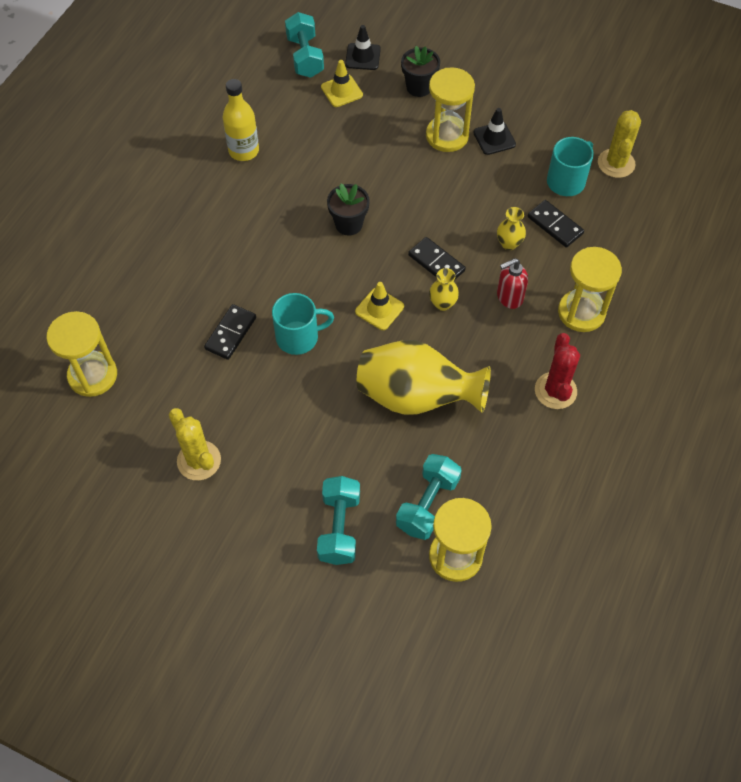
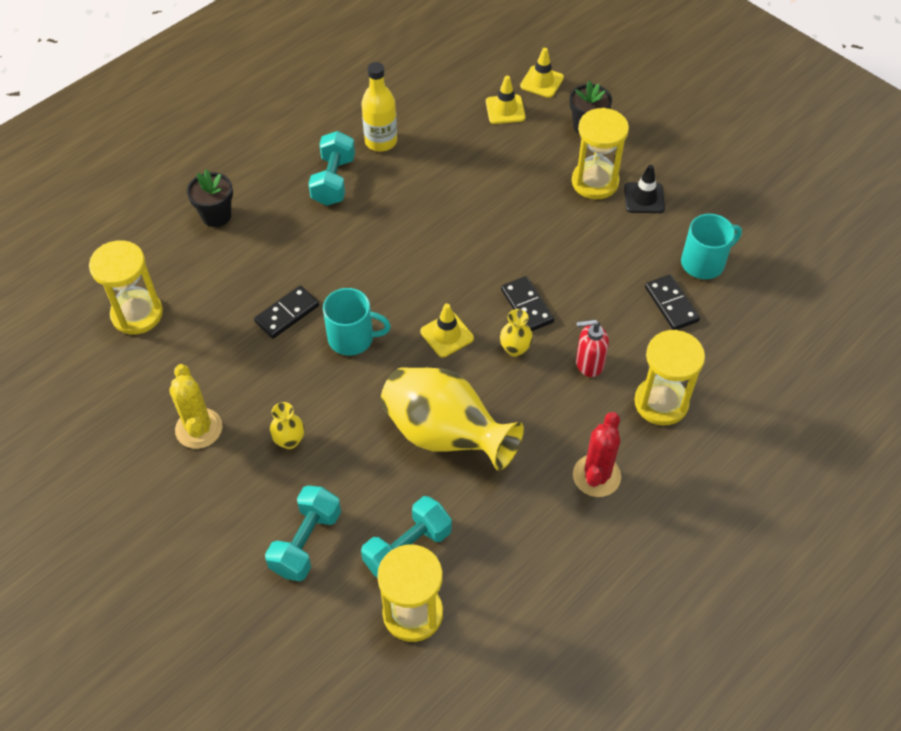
camera: 20 degrees right, 5 degrees down
(305, 57) = (483, 67): turquoise dumbbell -> turquoise dumbbell (334, 181)
(348, 224) = (453, 241): black flower pot -> black flower pot (216, 216)
(363, 57) = (542, 82): black traffic cone -> yellow traffic cone
(509, 243) = (613, 309): yellow vase -> yellow vase (289, 441)
(616, 163) = (767, 259): yellow cactus -> none

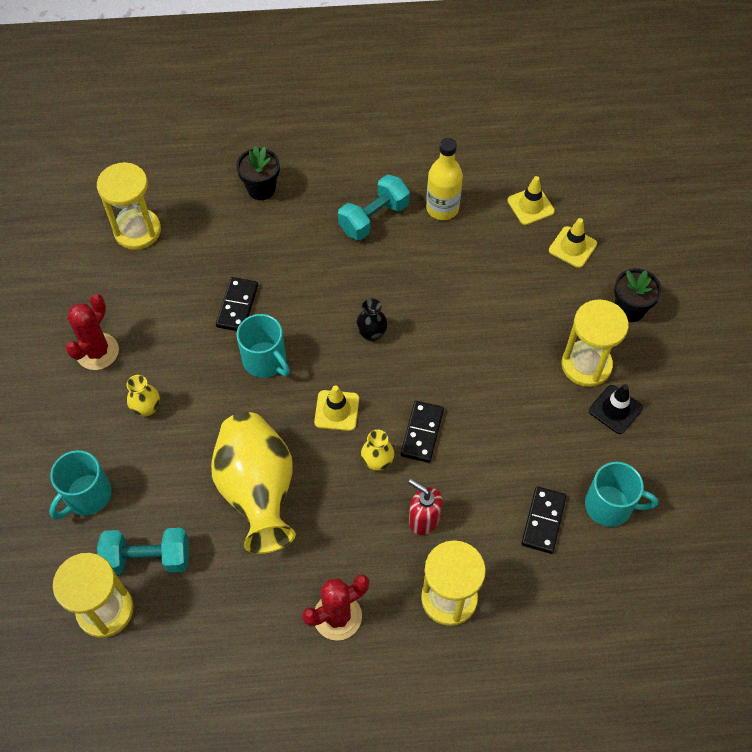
camera: 40 degrees right, 5 degrees up
(199, 428) = (97, 351): yellow cactus -> red cactus
(287, 314) = (237, 306): black domino -> black domino turned 75 degrees counterclockwise
(306, 542) = (86, 495): turquoise dumbbell -> turquoise mug
(417, 263) = (371, 334): none -> black vase
(542, 82) = (630, 242): yellow traffic cone -> yellow traffic cone (530, 206)

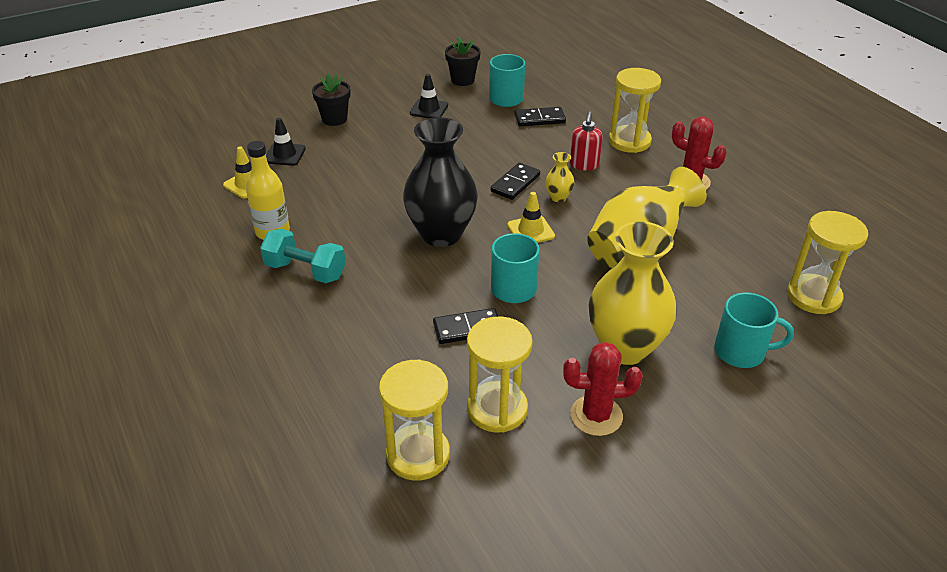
camera: 115 degrees left, 20 degrees down
(147, 408) = (625, 348): yellow vase -> yellow vase, size x2.38
(147, 558) = (751, 289): turquoise dumbbell -> none
(261, 189) = (302, 367): black flower pot -> black flower pot (462, 80)
(371, 334) = (441, 234): black vase -> black vase, size x2.38
(422, 433) = (515, 183): black domino -> black domino turned 45 degrees counterclockwise
(572, 247) = (285, 154): yellow traffic cone -> black traffic cone
(586, 365) = (398, 127): yellow hourglass -> yellow hourglass (497, 409)

